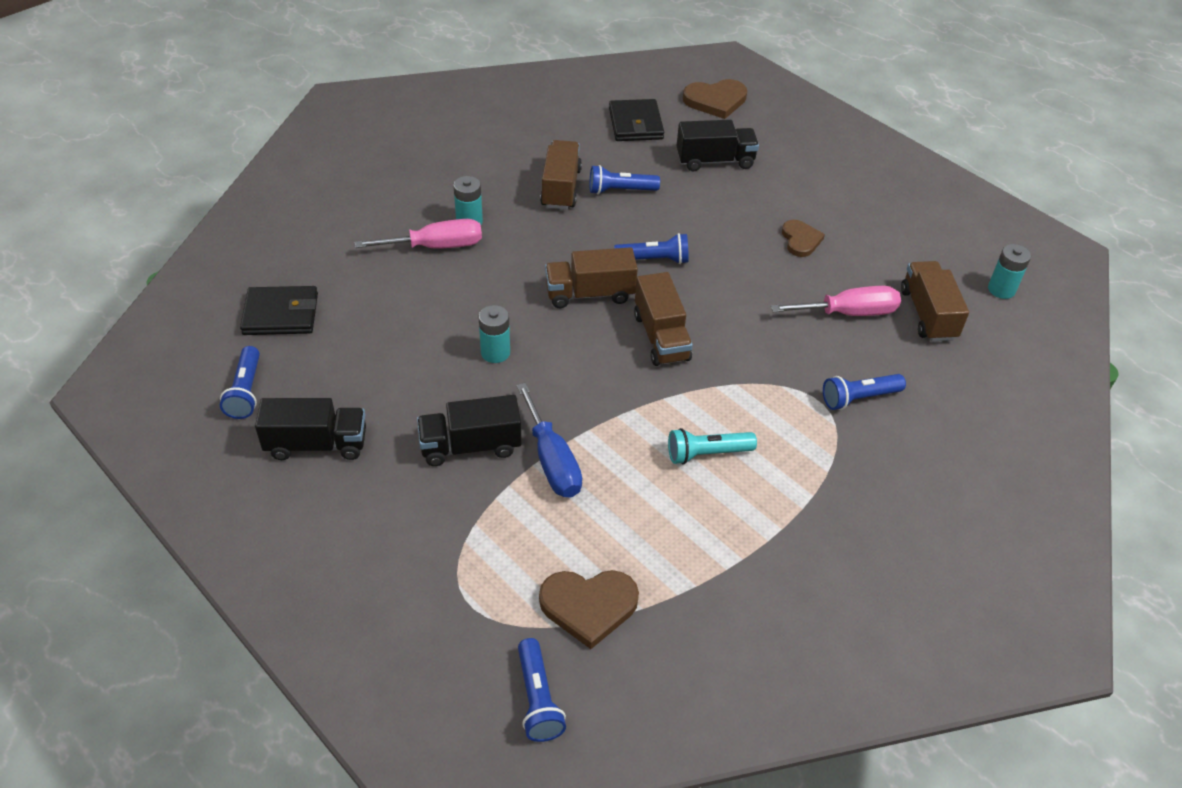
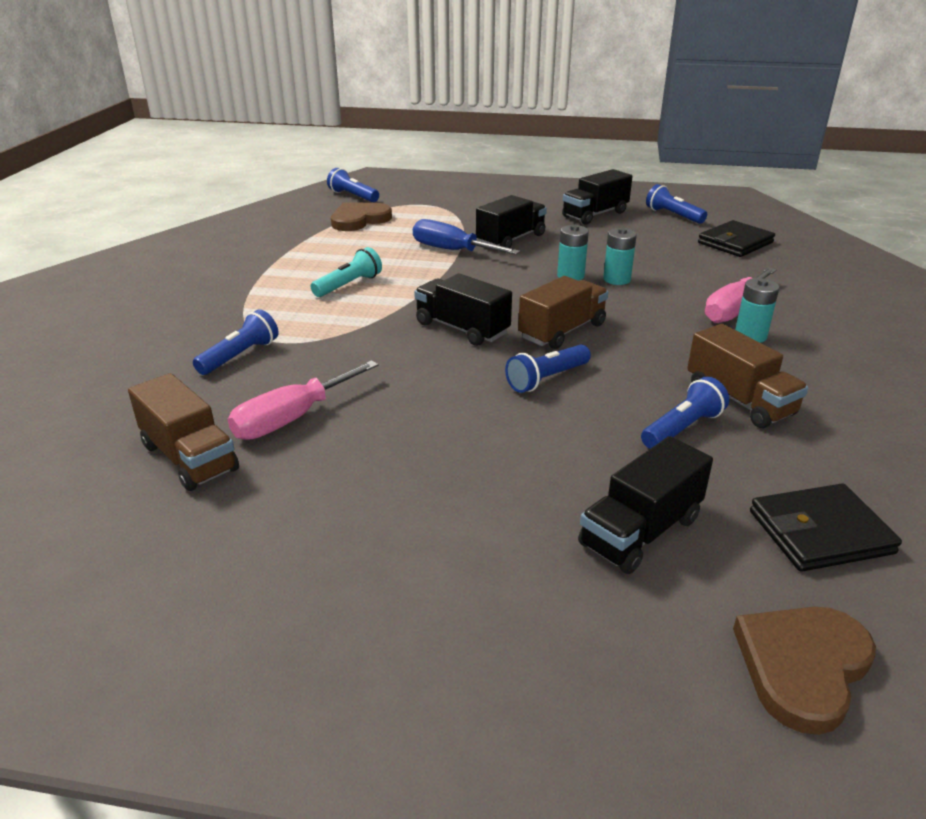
camera: 145 degrees right, 15 degrees down
(635, 124) = (820, 532): black wallet -> black wallet turned 60 degrees counterclockwise
(661, 337) = (462, 329): brown truck -> black truck
(800, 240) = (411, 473): brown heart -> none
(1001, 289) = (80, 537): turquoise battery -> turquoise battery (616, 279)

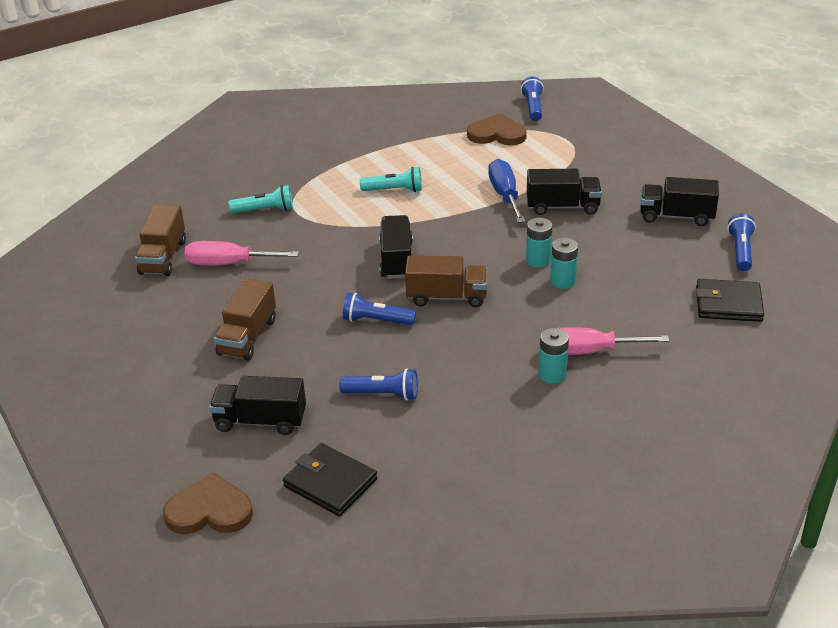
camera: 50 degrees right, 5 degrees up
(240, 356) = (265, 210): blue flashlight -> turquoise flashlight
(739, 400) = (447, 403): brown truck -> brown truck (247, 337)

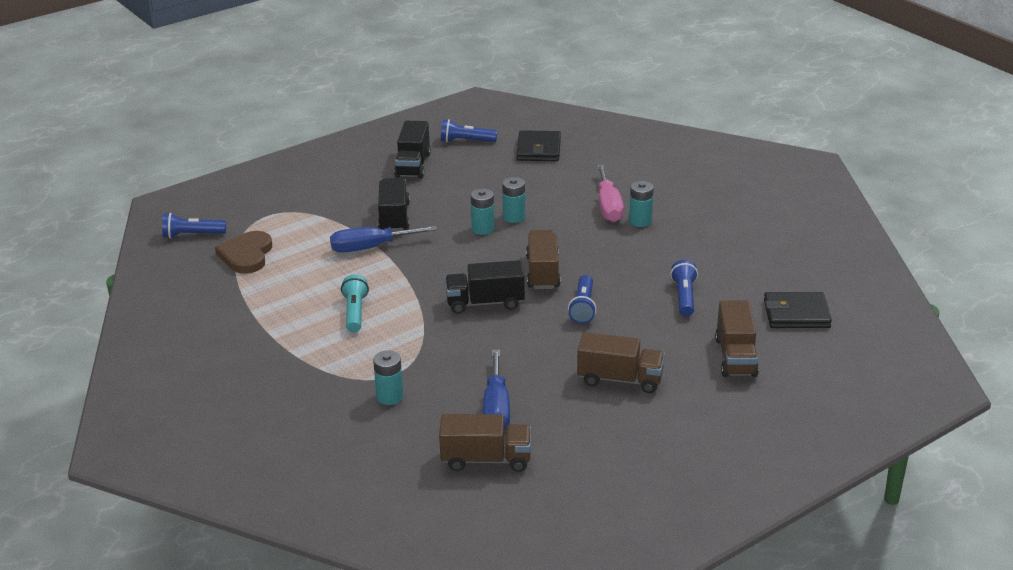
camera: 95 degrees left, 5 degrees down
(209, 510) = (849, 370): brown heart -> none
(228, 263) = (496, 409): pink screwdriver -> blue screwdriver
(260, 421) = (735, 357): black truck -> brown truck
(265, 210) = (389, 397): turquoise flashlight -> turquoise battery
(330, 483) = (796, 314): black wallet -> black wallet turned 60 degrees clockwise

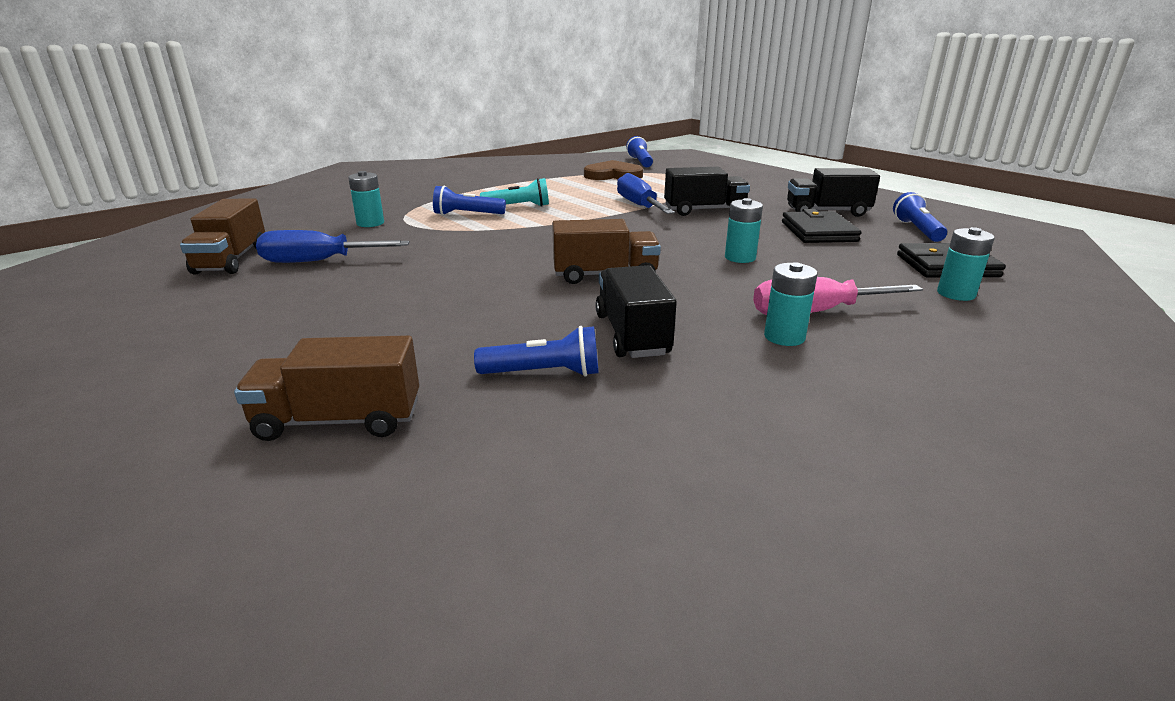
camera: 85 degrees right, 5 degrees down
(483, 229) = (701, 244): turquoise battery -> turquoise battery (956, 294)
(485, 303) = (533, 250): black truck -> black truck (632, 334)
(583, 307) = (518, 299): blue flashlight -> blue flashlight (467, 214)
(620, 379) = (332, 323): brown truck -> none
(796, 314) = (470, 510): black wallet -> black wallet (818, 232)

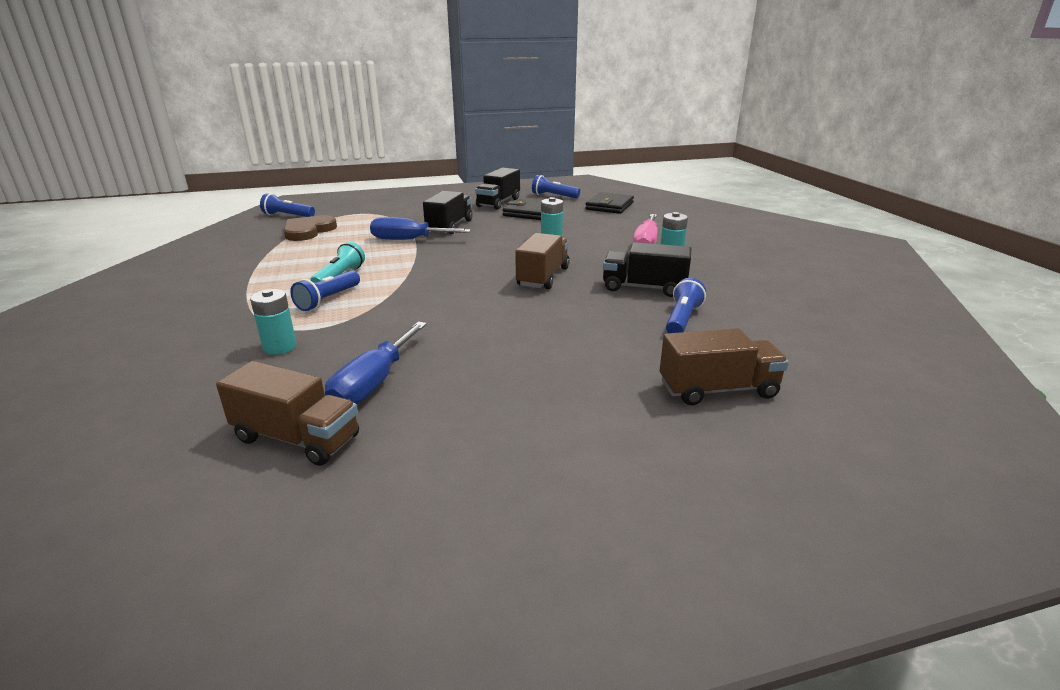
camera: 65 degrees left, 0 degrees up
(339, 420) = (718, 390): brown truck -> brown truck turned 120 degrees counterclockwise
(956, 294) = (645, 215): turquoise battery -> none

